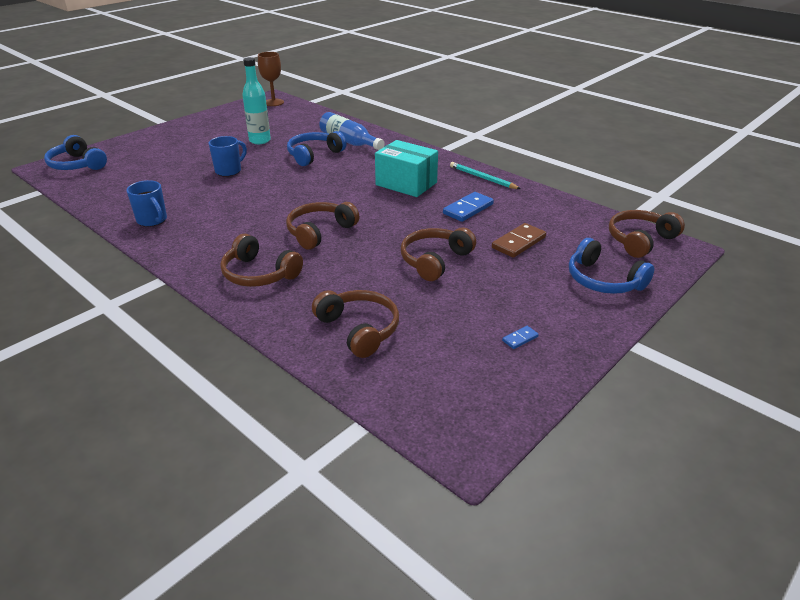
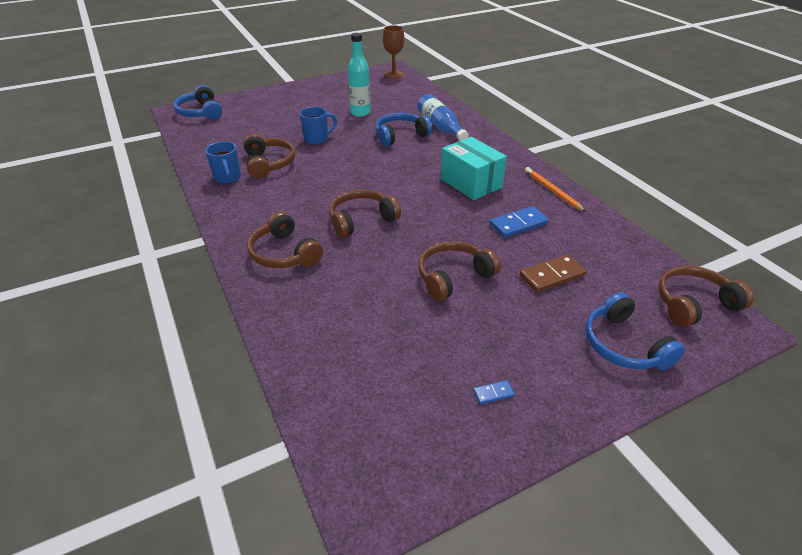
camera: 20 degrees right, 5 degrees up
(359, 329) = (340, 337): brown headphones -> brown headphones (269, 163)
(482, 178) = (552, 191): turquoise pencil -> orange pencil

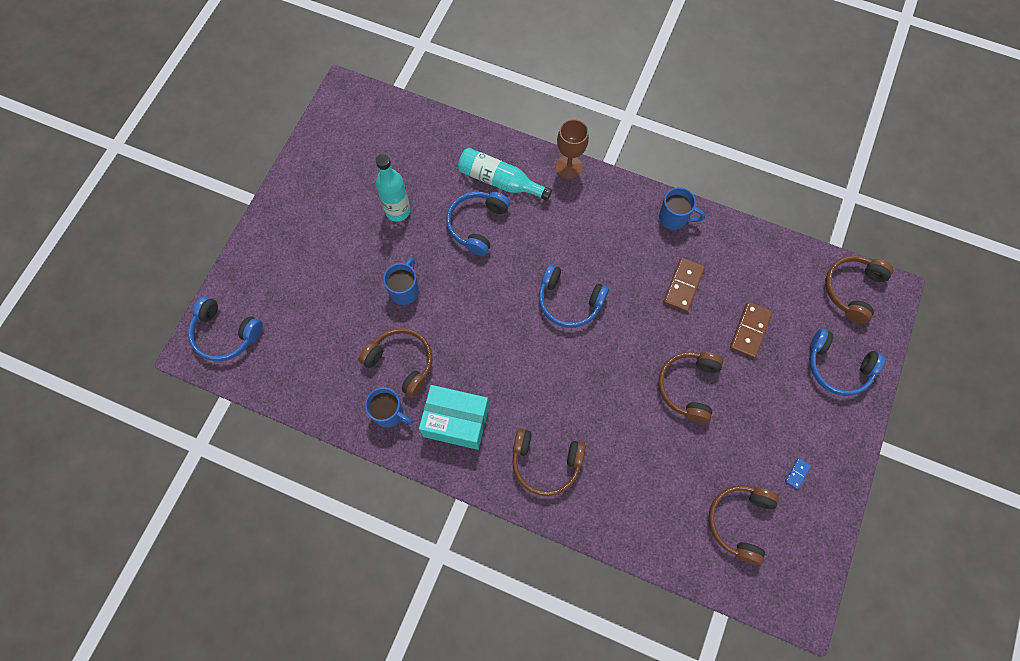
camera: 40 degrees left, 30 degrees up
(361, 220) = (563, 376): brown headphones -> brown headphones (739, 521)
(393, 75) = (356, 106): brown goblet -> brown goblet (568, 167)
(416, 190) = (569, 301): none -> blue headphones
(440, 127) = (500, 181): blue bottle -> turquoise bottle
(471, 183) = (603, 256): turquoise box -> turquoise box (456, 421)
(518, 224) = (683, 286): blue domino -> brown domino
(552, 191) = (674, 218): orange pencil -> blue mug

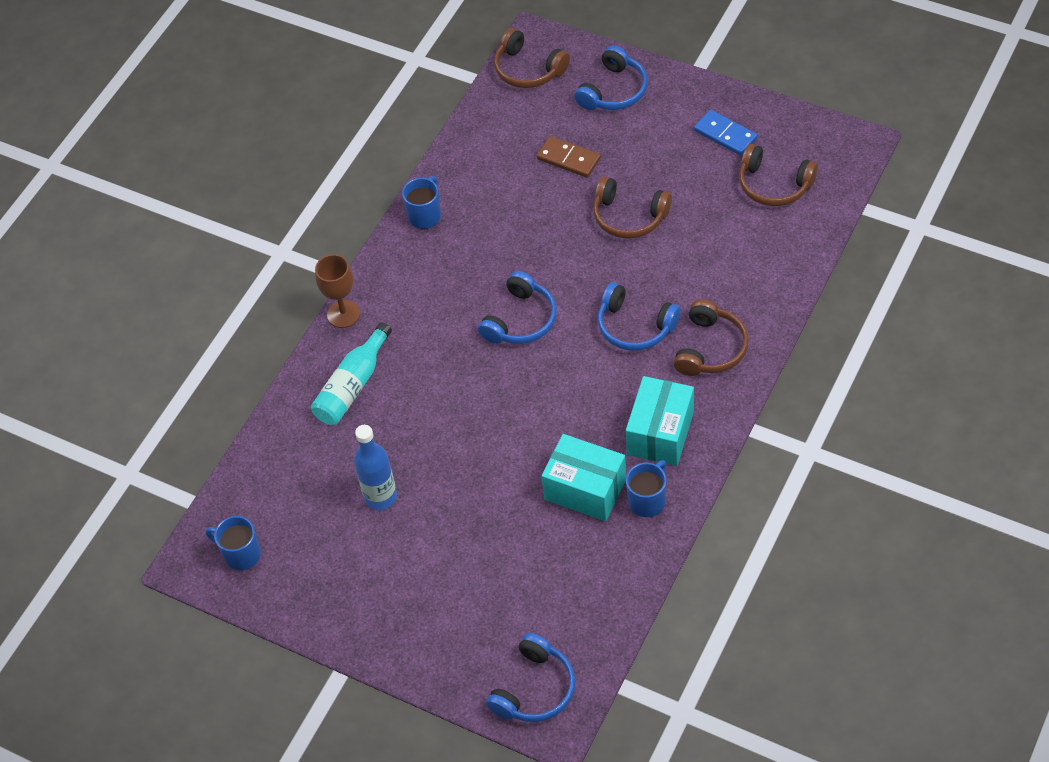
camera: 80 degrees left, 15 degrees down
(397, 211) = (380, 497): turquoise bottle -> blue bottle
(401, 362) = (585, 489): brown headphones -> turquoise box
(405, 290) = (491, 487): blue mug -> blue mug (241, 554)
(477, 225) = (411, 410): blue headphones -> blue headphones (635, 326)
(683, 286) = (510, 213): brown domino -> none
(797, 473) = (725, 134): blue domino -> blue domino, size x1.99

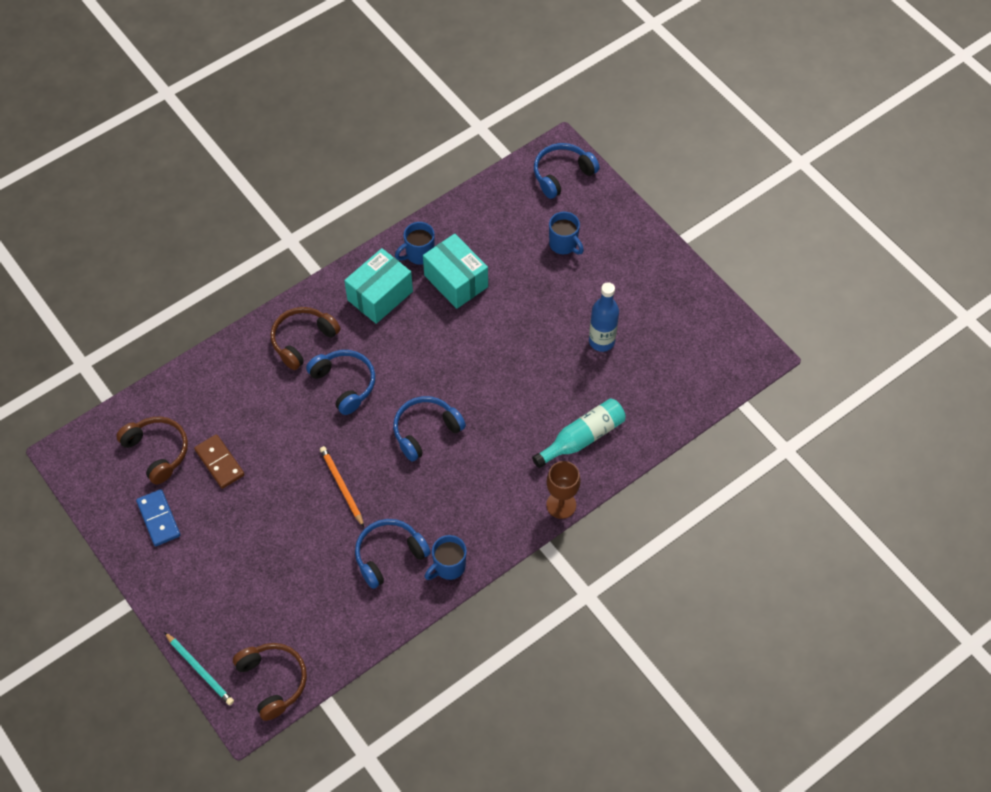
camera: 160 degrees left, 5 degrees up
(241, 554) = (720, 345): blue mug -> blue mug (564, 244)
(568, 159) = (299, 562): brown domino -> brown domino (220, 462)
(572, 235) = (341, 486): none -> orange pencil
(597, 50) = (200, 670): none -> turquoise pencil
(614, 91) = (216, 614): blue headphones -> blue headphones (389, 555)
(629, 216) = (287, 480): brown headphones -> none

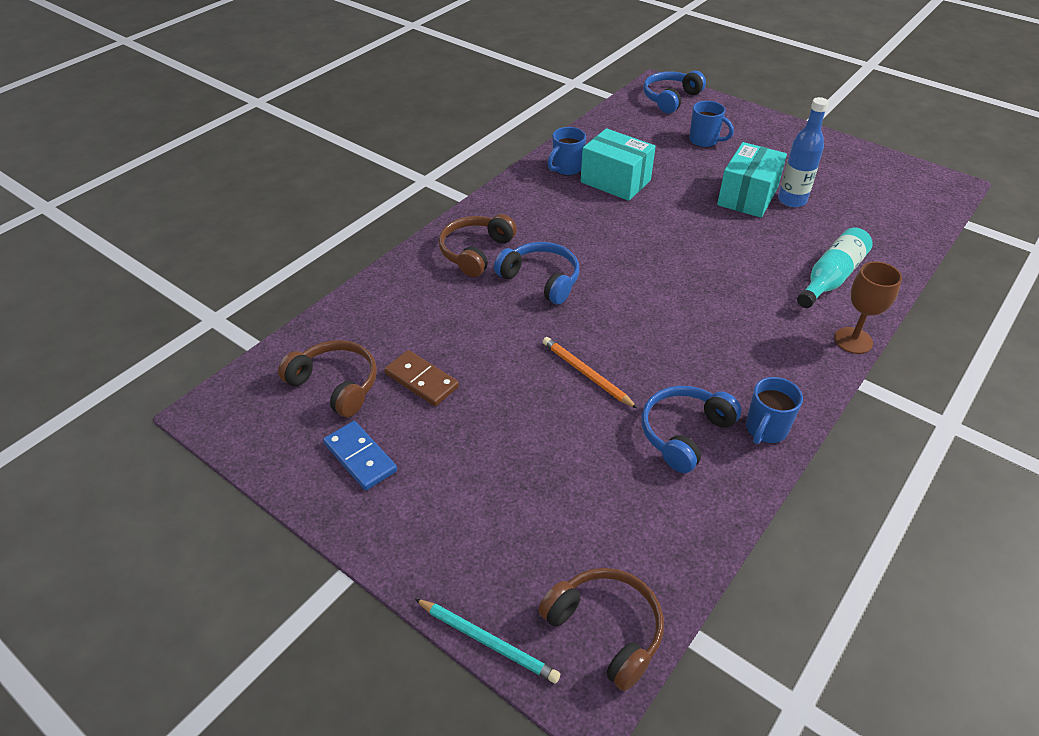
camera: 15 degrees left, 15 degrees down
(380, 296) = (543, 204): turquoise box -> turquoise box (747, 196)
(425, 431) = (656, 303): blue headphones -> none

